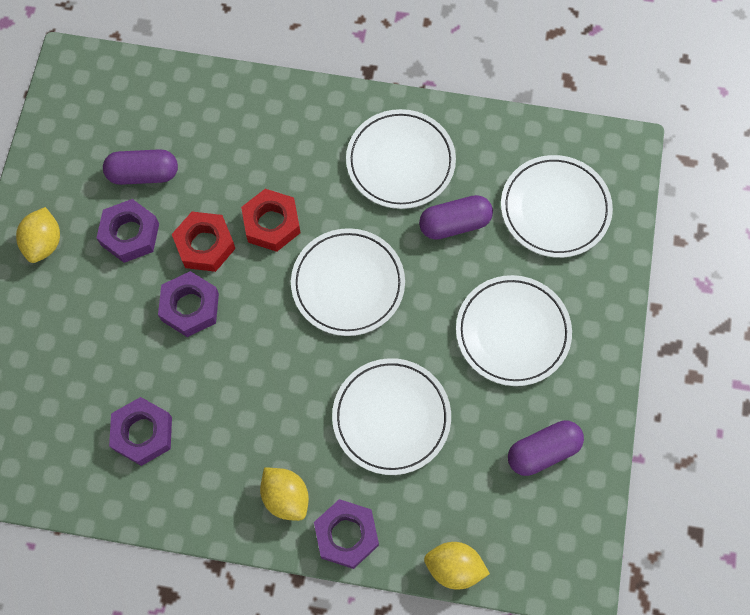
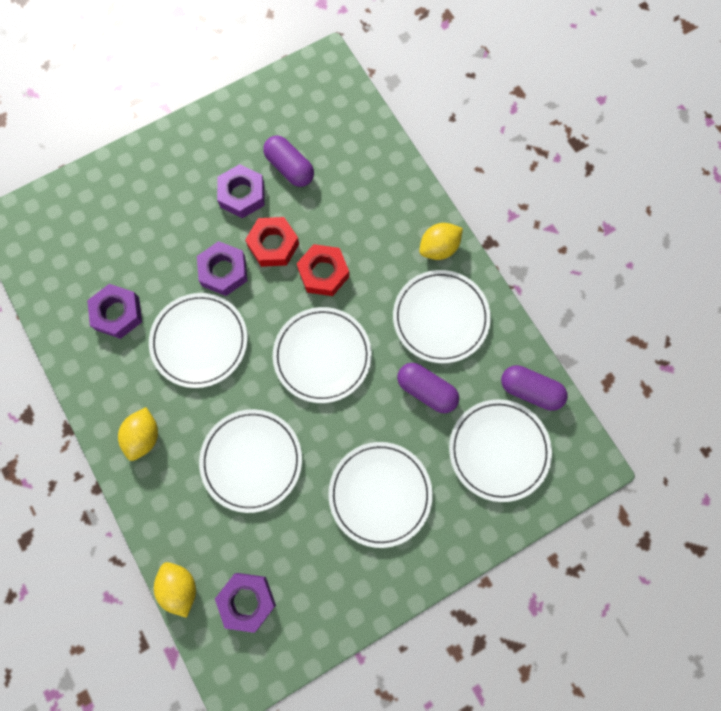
camera: 50 degrees right, 5 degrees up
(44, 243) = (194, 151): yellow lemon -> yellow lemon (439, 248)
(238, 379) = (199, 341): none -> white plate
(346, 535) = (148, 496): purple nut -> purple nut (247, 601)
(543, 451) = (309, 584): purple capsule -> purple capsule (530, 390)

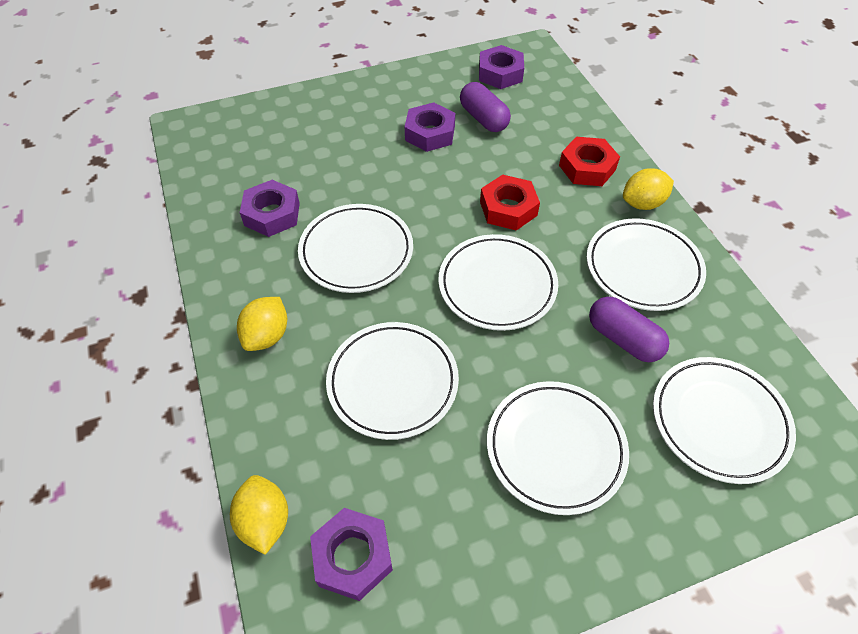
camera: 10 degrees right, 20 degrees down
(223, 271) = (397, 193): purple nut -> purple nut (500, 73)
(273, 245) = (456, 177): red nut -> red nut (587, 167)
(530, 390) = (758, 358): purple capsule -> none

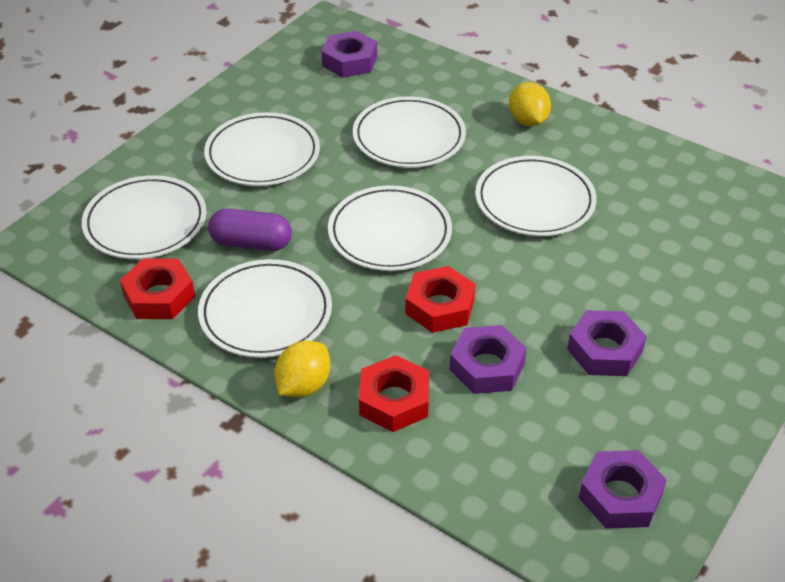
camera: 145 degrees right, 10 degrees down
(265, 521) = (414, 52): yellow lemon -> none
(272, 214) = (642, 193): purple nut -> purple nut (487, 366)
(483, 118) = (568, 405): purple capsule -> none
(729, 328) = (159, 296): none -> red nut

